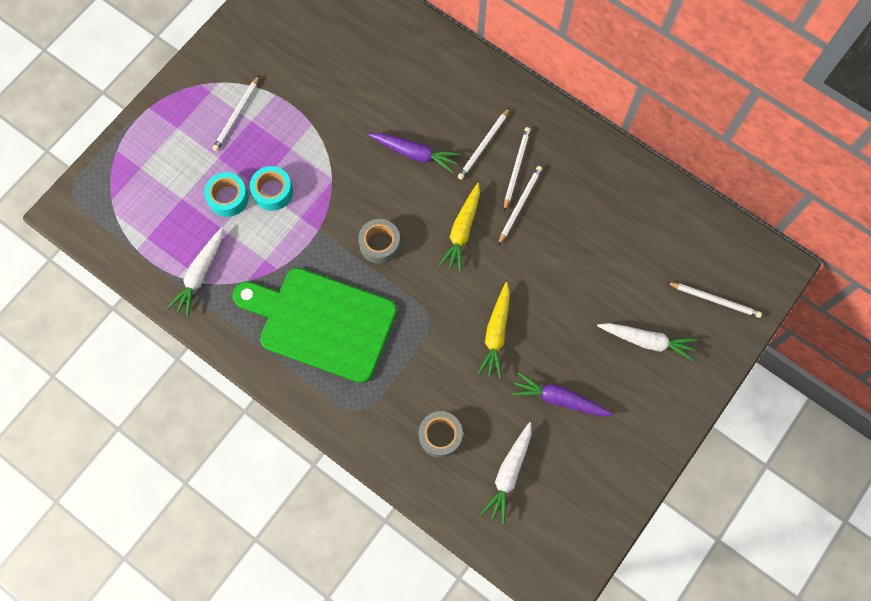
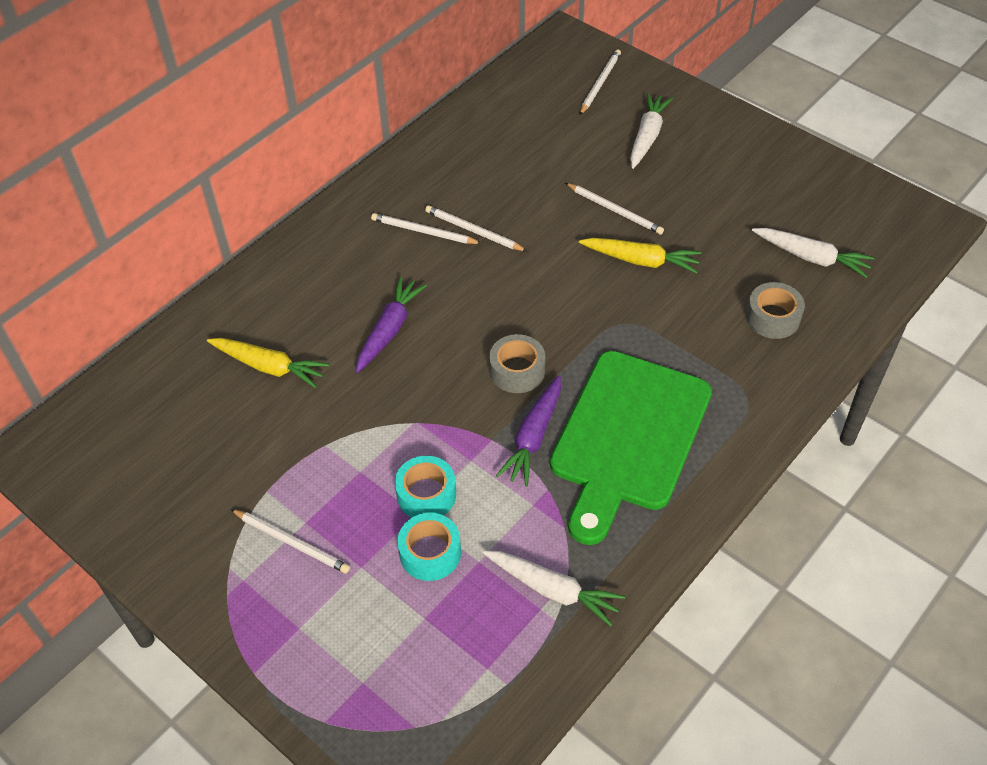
camera: 85 degrees left, 20 degrees down
(462, 231) = (504, 286): yellow carrot -> yellow carrot (269, 366)
(483, 145) = (388, 261): white pencil -> white pencil (615, 210)
(559, 399) = (718, 210): purple carrot -> purple carrot (533, 437)

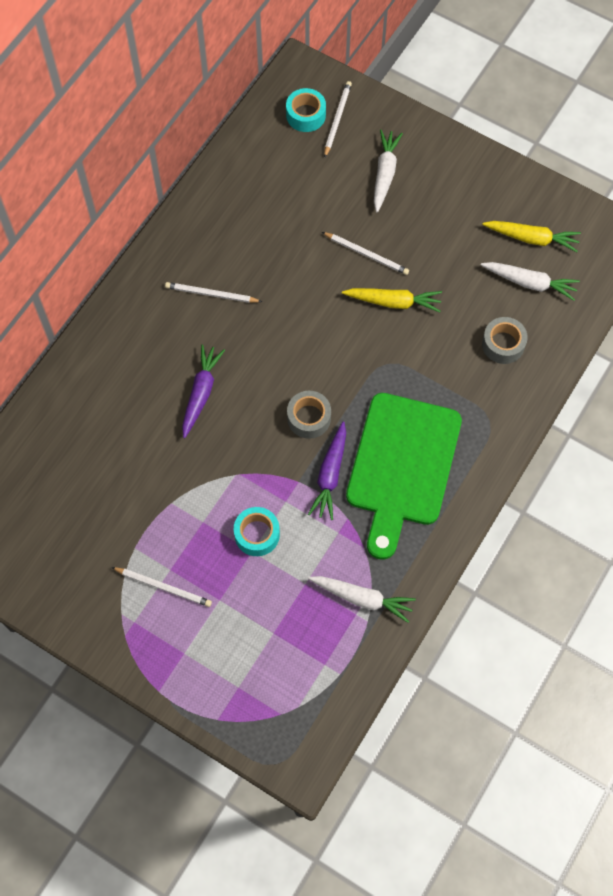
camera: 10 degrees left, 15 degrees up
(269, 366) = (111, 439): yellow carrot -> yellow carrot (532, 238)
(430, 553) = (268, 581): turquoise tape -> turquoise tape (306, 115)
(473, 231) = (252, 288): white pencil -> none

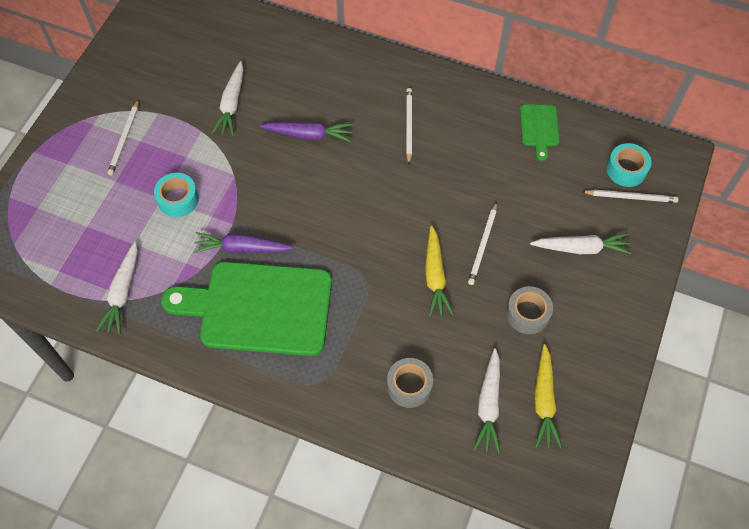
camera: 80 degrees right, 5 degrees down
(141, 467) = (232, 104): none -> white carrot
(241, 177) = (539, 128): none -> green cutting board
(309, 418) = (297, 222): grey tape -> grey tape (527, 314)

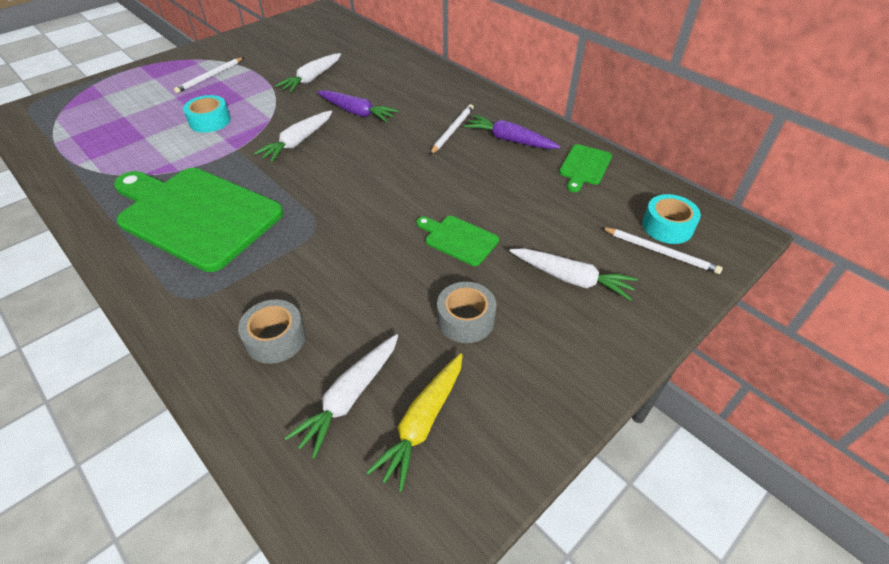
camera: 25 degrees right, 15 degrees down
(123, 292) = (99, 165): white carrot -> white carrot (298, 142)
(242, 248) = (226, 168): purple carrot -> purple carrot (509, 140)
(435, 276) = (387, 248): yellow carrot -> none
(483, 245) = (458, 239): white pencil -> green cutting board

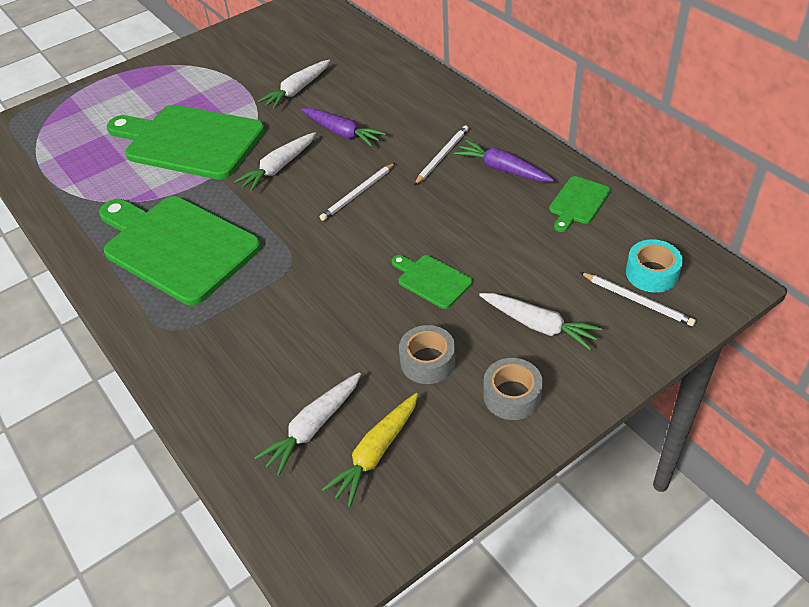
camera: 10 degrees right, 0 degrees up
(210, 77) = (189, 87): white pencil -> white pencil (358, 194)
(210, 121) = (189, 141): turquoise tape -> green cutting board
(275, 338) = (249, 371): grey tape -> grey tape (512, 396)

